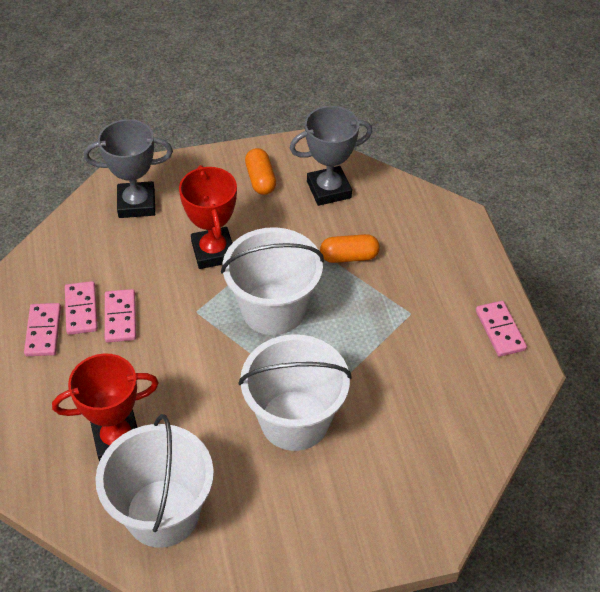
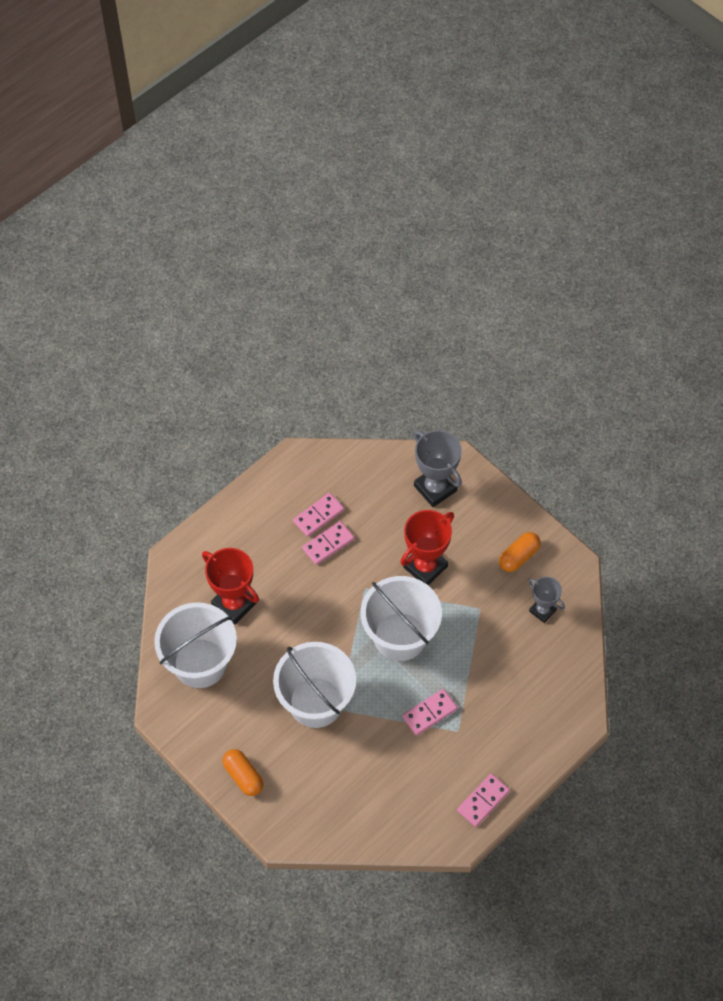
camera: 60 degrees right, 10 degrees up
(43, 331) = (286, 505): pink domino -> pink domino (429, 713)
(329, 190) = (542, 610): grey trophy -> grey trophy, size x0.61
(349, 256) = (483, 661): orange capsule -> orange capsule (243, 776)

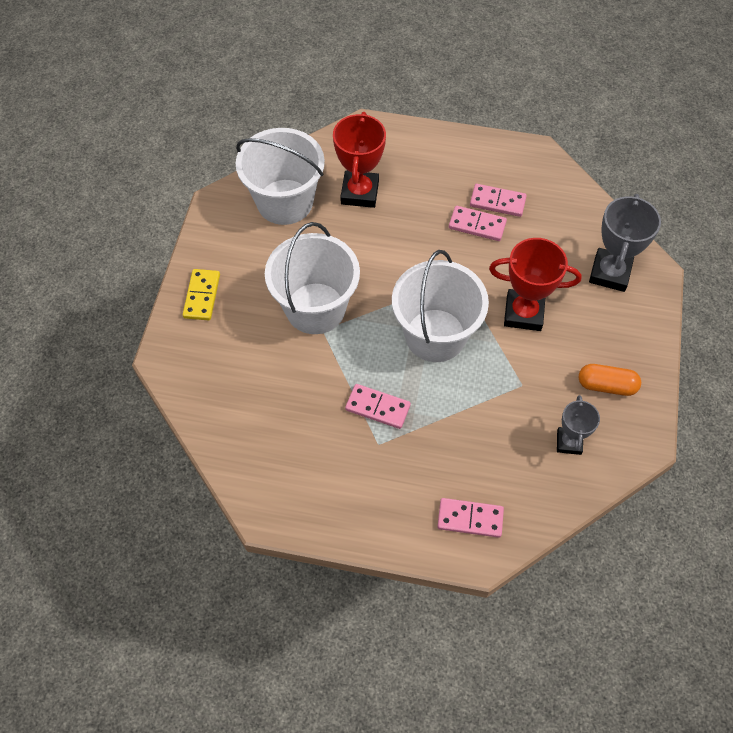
camera: 55 degrees right, 0 degrees up
(243, 776) = (202, 296): orange capsule -> yellow domino
(483, 801) = (321, 512): pink domino -> pink domino (470, 518)

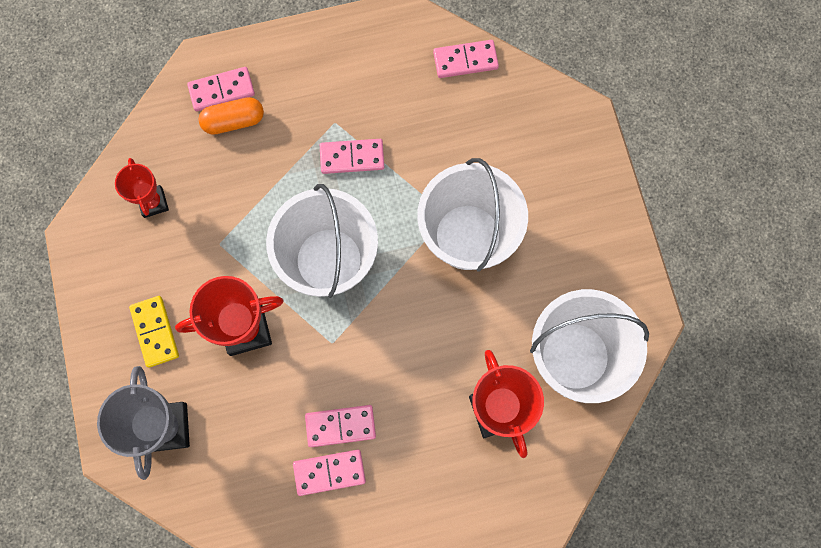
camera: 155 degrees right, 15 degrees up
(202, 296) = (591, 198): yellow domino -> yellow domino (155, 332)
(233, 449) = (465, 60): none -> pink domino
(569, 442) = (153, 202): grey trophy -> red trophy
(606, 385) = (132, 281): orange capsule -> orange capsule (234, 121)

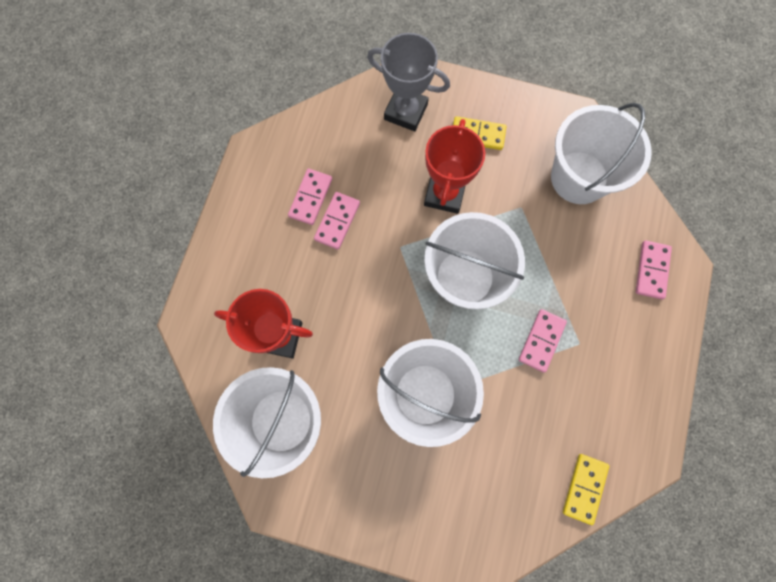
camera: 120 degrees right, 0 degrees up
(153, 202) = (579, 177): red trophy -> white bucket
(234, 121) = (619, 266): orange capsule -> none
(465, 60) = (584, 488): pink domino -> yellow domino

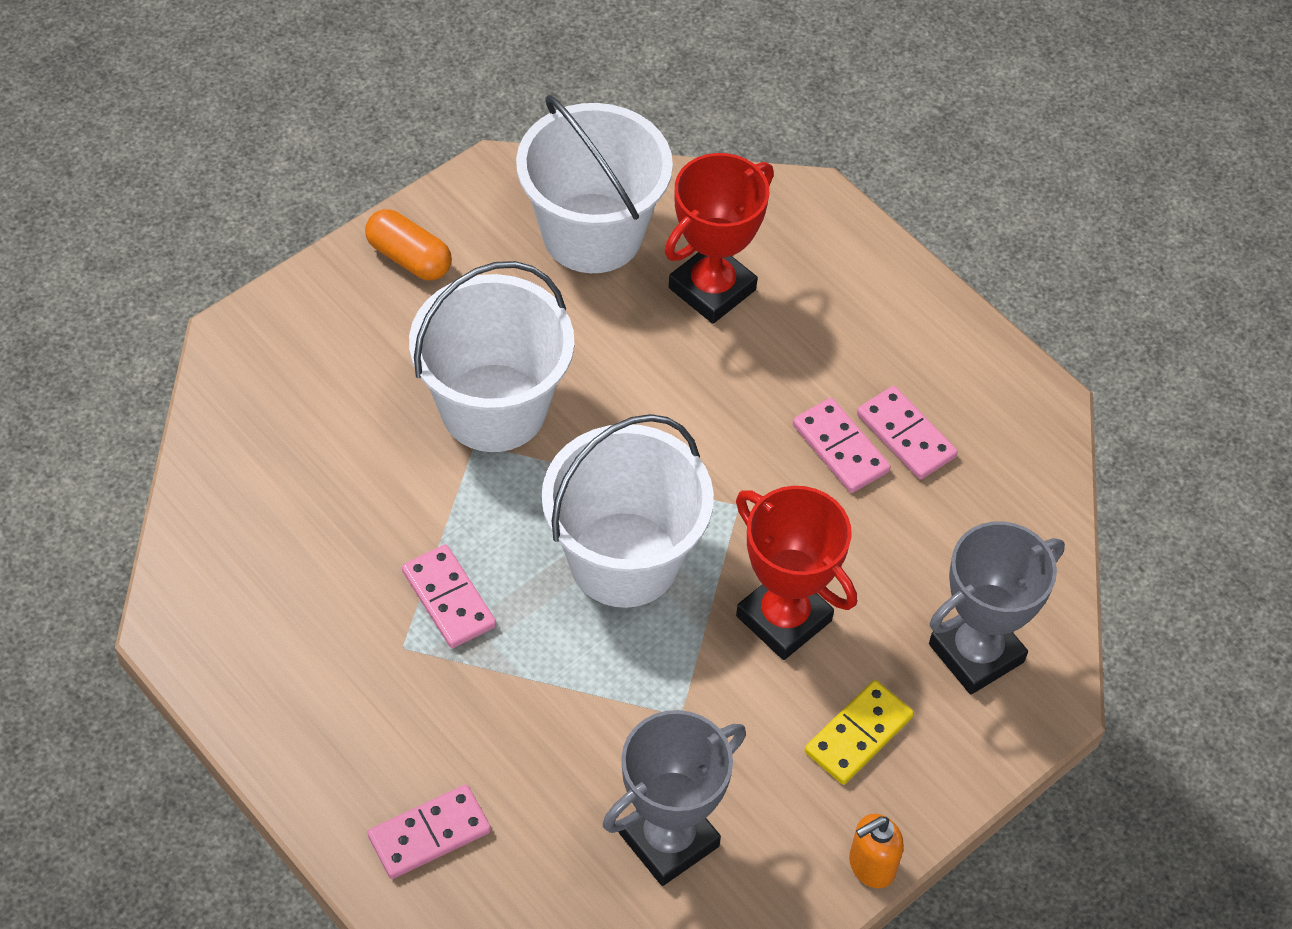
camera: 120 degrees right, 20 degrees down
(362, 508) = (409, 258): none -> orange capsule
(531, 99) = (871, 866): none -> orange soap dispenser
(579, 177) = (668, 839): white bucket -> grey trophy
(584, 488) = (211, 516): yellow domino -> none
(651, 270) = (429, 834): pink domino -> pink domino turned 75 degrees counterclockwise

